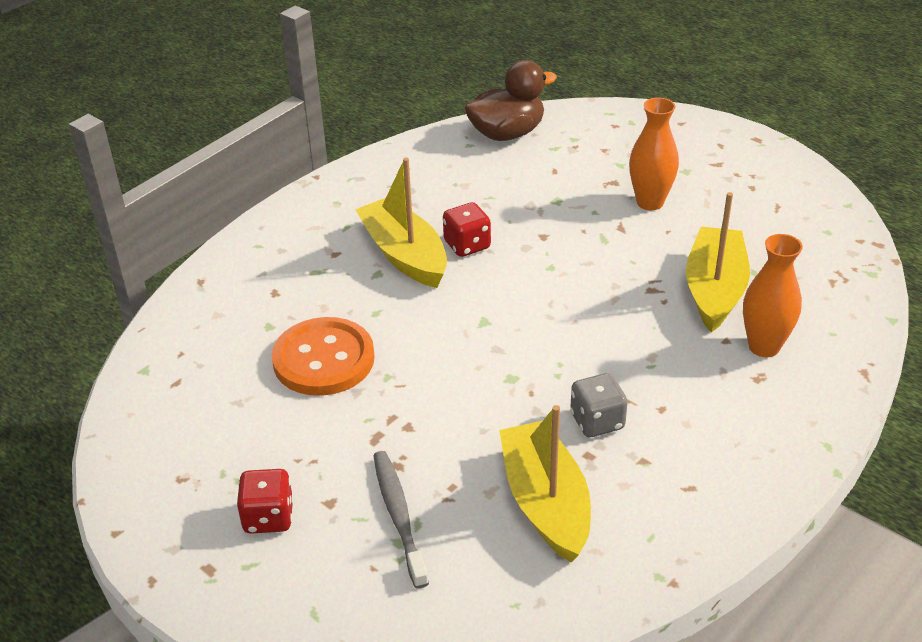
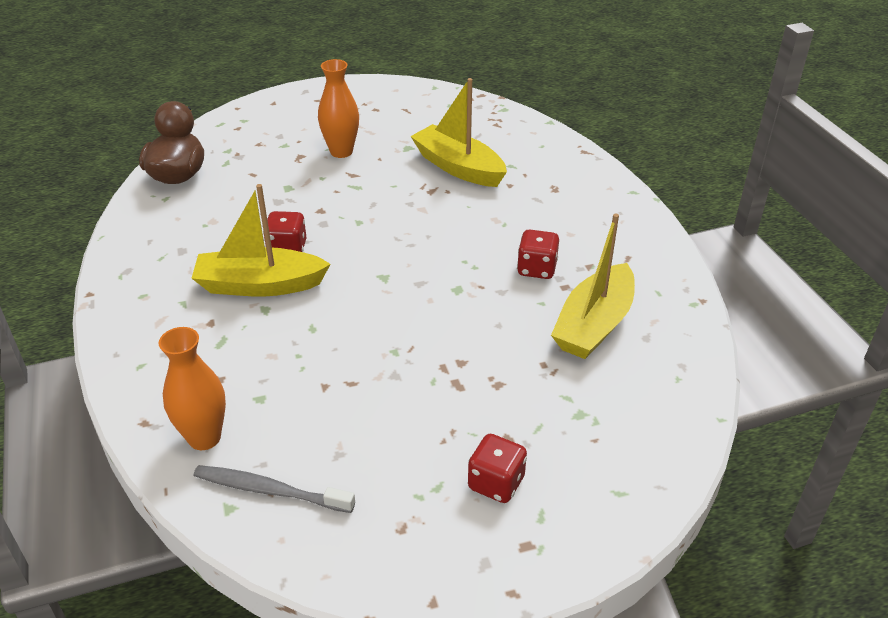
camera: 60 degrees left, 0 degrees up
(324, 359) = (338, 380): orange button -> none
(399, 516) = (553, 404): grey toothbrush -> grey toothbrush (270, 490)
(545, 502) = (594, 325): yellow boat -> yellow boat turned 75 degrees counterclockwise
(597, 421) = (536, 269): grey dice -> red dice
(764, 347) = (529, 174): orange vase -> orange vase (204, 438)

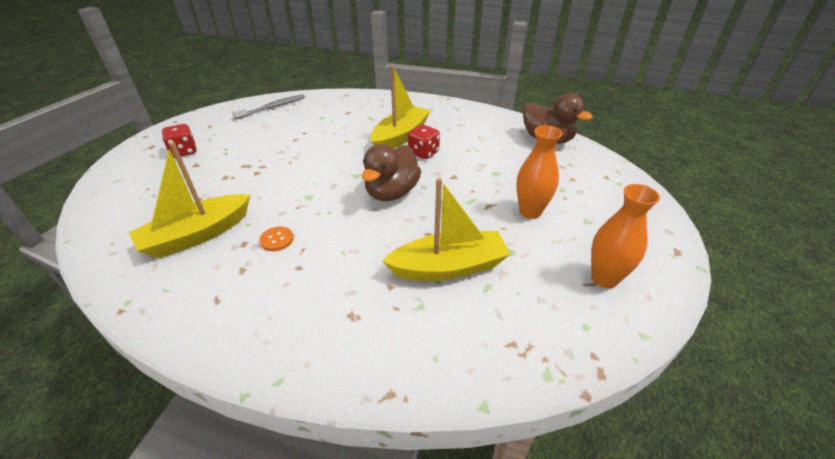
camera: 125 degrees right, 0 degrees up
(204, 438) = (319, 102): orange vase -> orange vase (604, 278)
(391, 236) = (392, 192): none -> brown duck
(536, 269) = (277, 240): red dice -> orange button
(594, 325) = (197, 235): yellow boat -> yellow boat turned 105 degrees counterclockwise

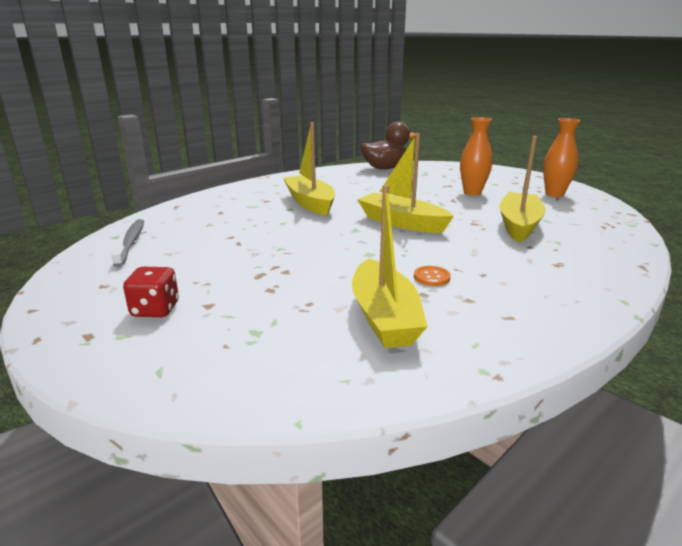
camera: 60 degrees left, 15 degrees down
(392, 192) = (402, 223): brown duck -> yellow boat
(423, 153) = (351, 201): red dice -> none

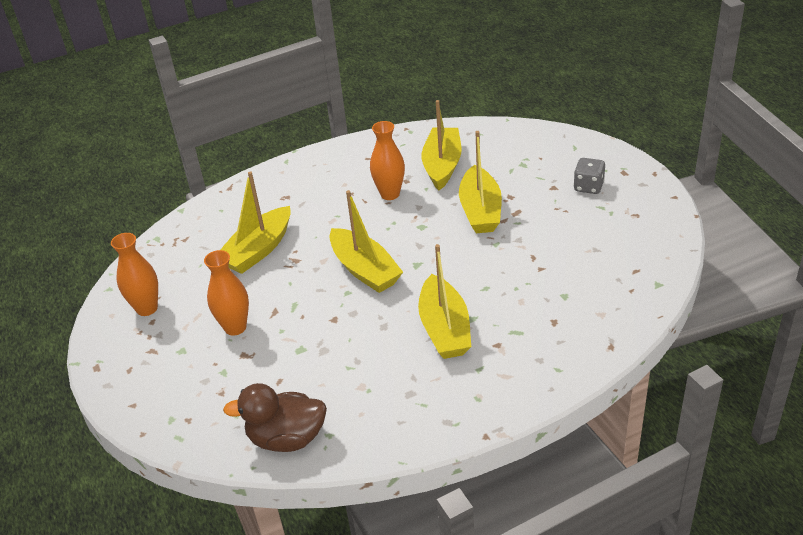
camera: 160 degrees left, 15 degrees up
(131, 242) = (637, 270): grey toothbrush -> none
(155, 310) = (588, 187): red dice -> grey dice
(305, 272) = (480, 210): none -> yellow boat
(431, 277) = (390, 194): orange button -> orange vase

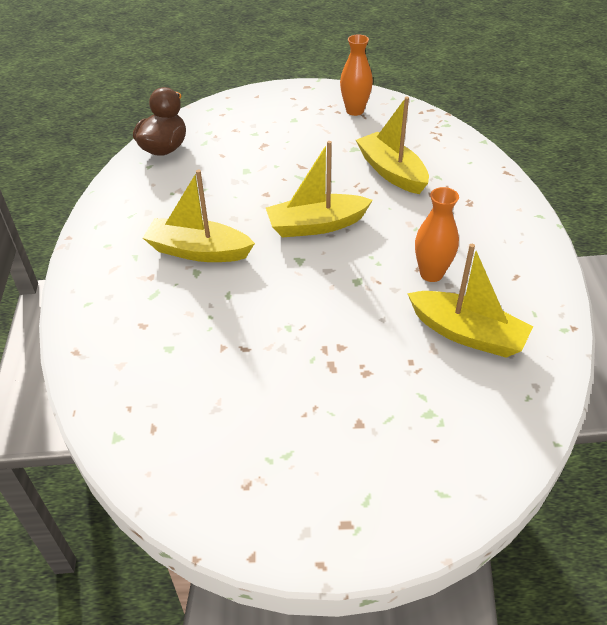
camera: 110 degrees right, 5 degrees up
(235, 327) = (298, 145): orange vase -> none
(480, 210) = (355, 336): yellow boat -> none
(588, 187) = (337, 462): grey dice -> none

